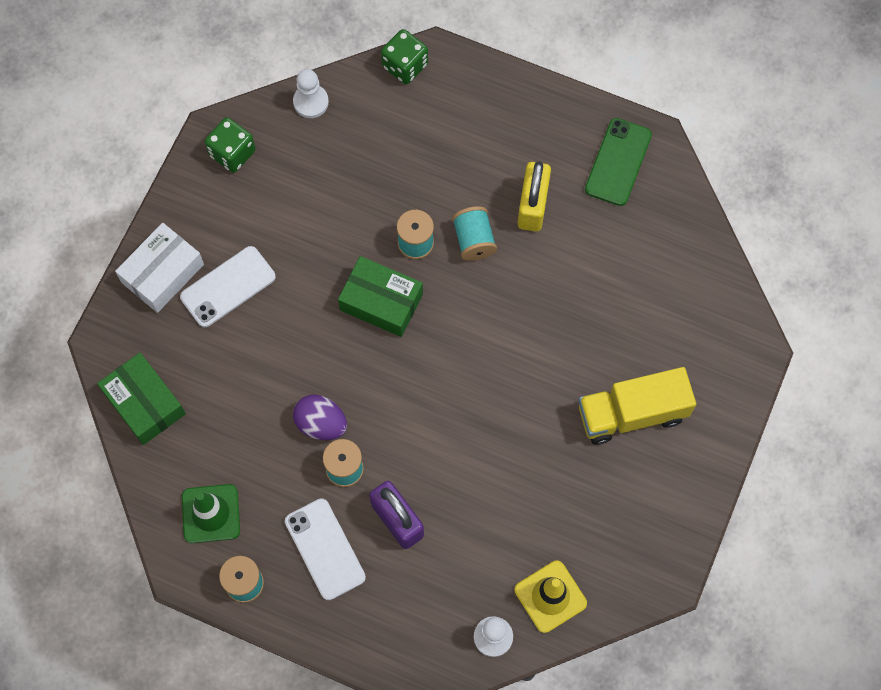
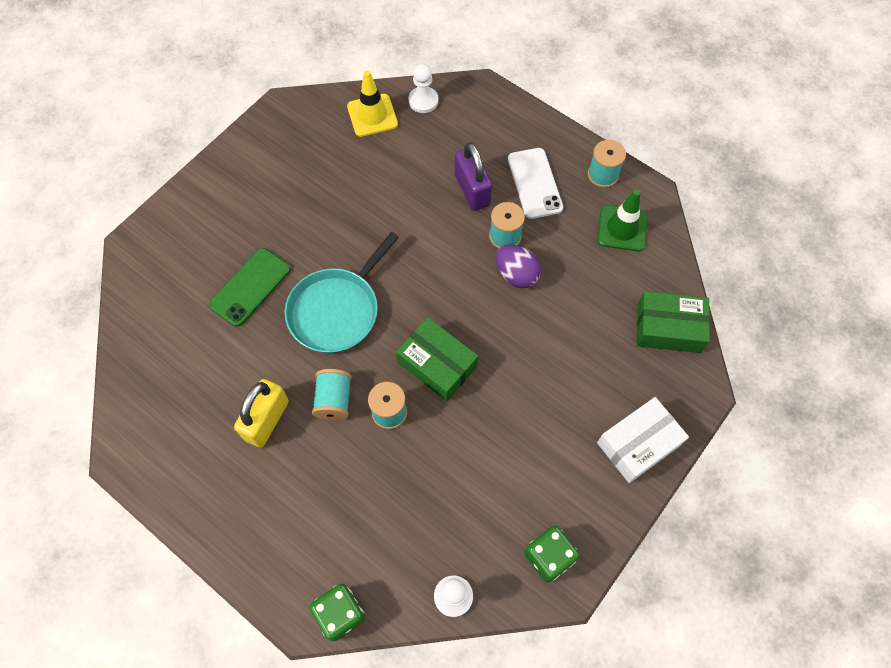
camera: 165 degrees left, 5 degrees down
(144, 403) = (668, 328): green box -> green box turned 60 degrees counterclockwise
(228, 287) = (577, 414): white phone -> none
(504, 333) = (337, 310): none -> turquoise pan
(618, 162) = (168, 443): green phone -> green phone (250, 287)
(632, 413) = (256, 222): yellow truck -> none

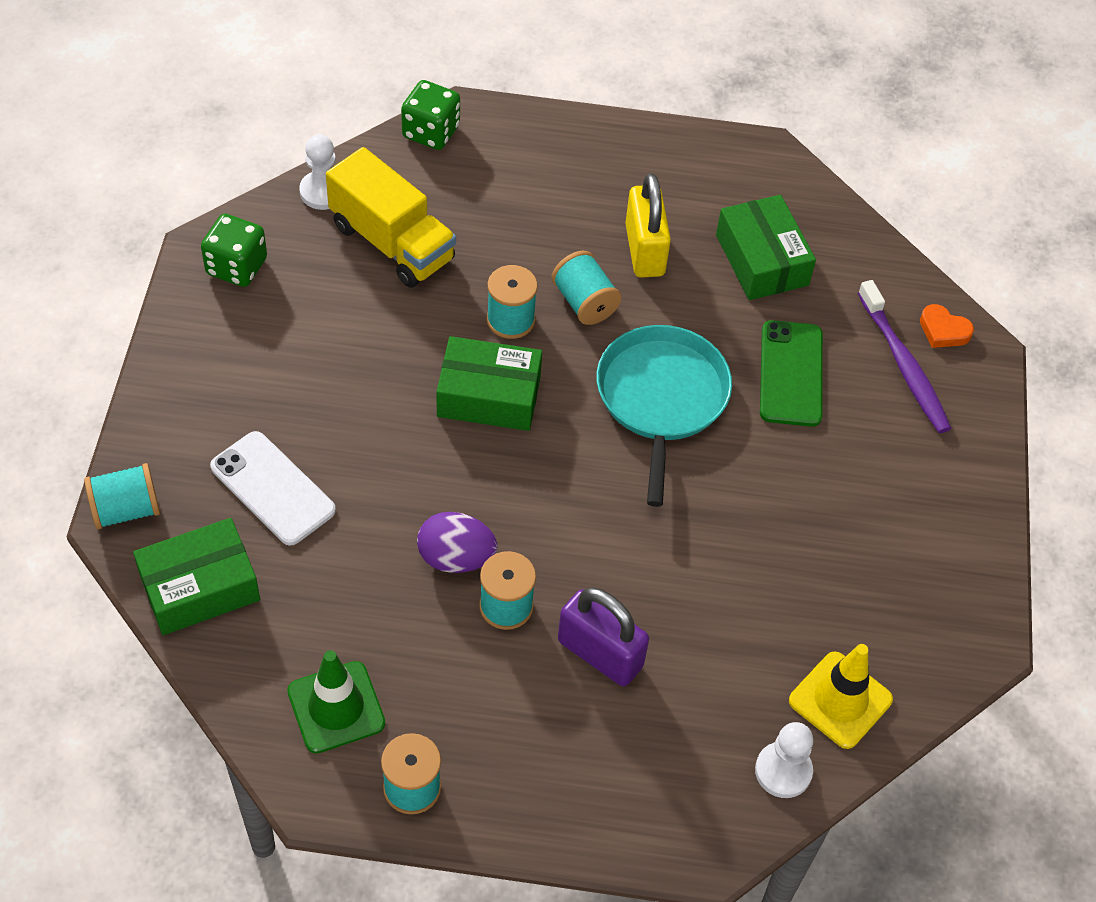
camera: 145 degrees right, 10 degrees down
(140, 268) = (943, 330): none -> orange heart
(183, 259) = (903, 365): none -> purple toothbrush
(200, 372) = (762, 260): none -> green box
(429, 519) = (392, 242): none -> yellow truck
(534, 183) = (512, 715): white phone -> white phone (272, 488)
(638, 444) = (181, 423): white box -> none
(695, 399) = (126, 510): none -> turquoise spool

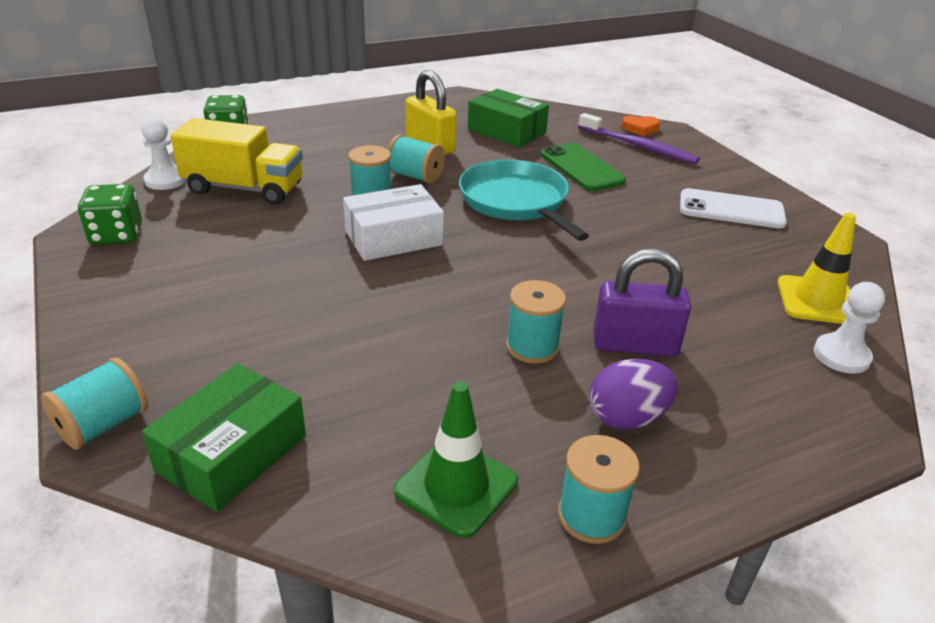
camera: 30 degrees left, 20 degrees down
(272, 488) = (254, 352): white phone -> white phone (731, 210)
(456, 558) = (461, 334): purple egg -> purple egg (627, 418)
(489, 396) = (393, 238): green box -> white box

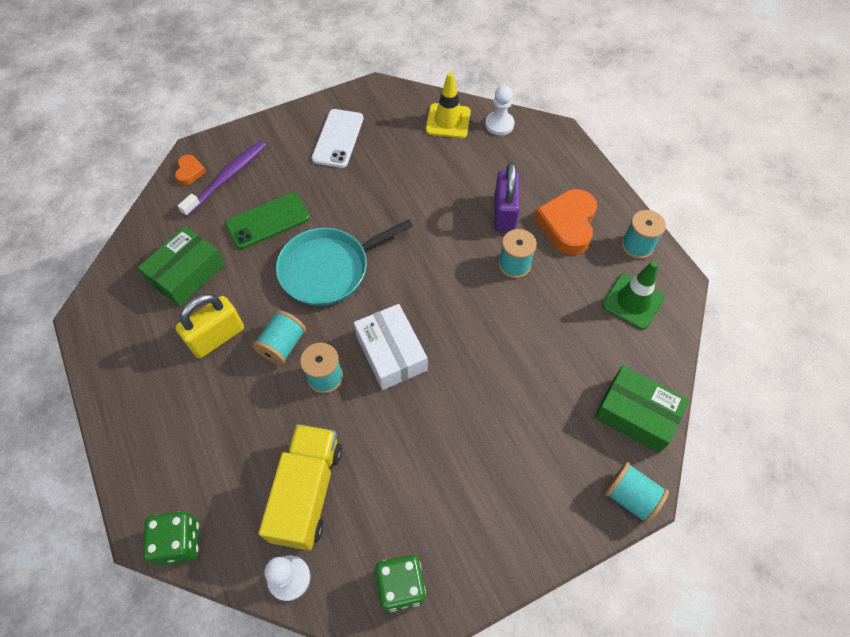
camera: 90 degrees left, 25 degrees up
(627, 418) = (567, 224): purple egg -> orange heart

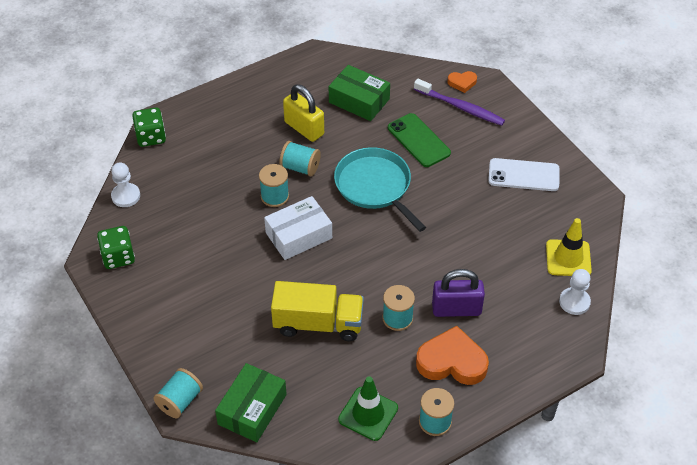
camera: 85 degrees right, 10 degrees down
(307, 492) = (184, 198): yellow truck -> yellow truck (318, 323)

